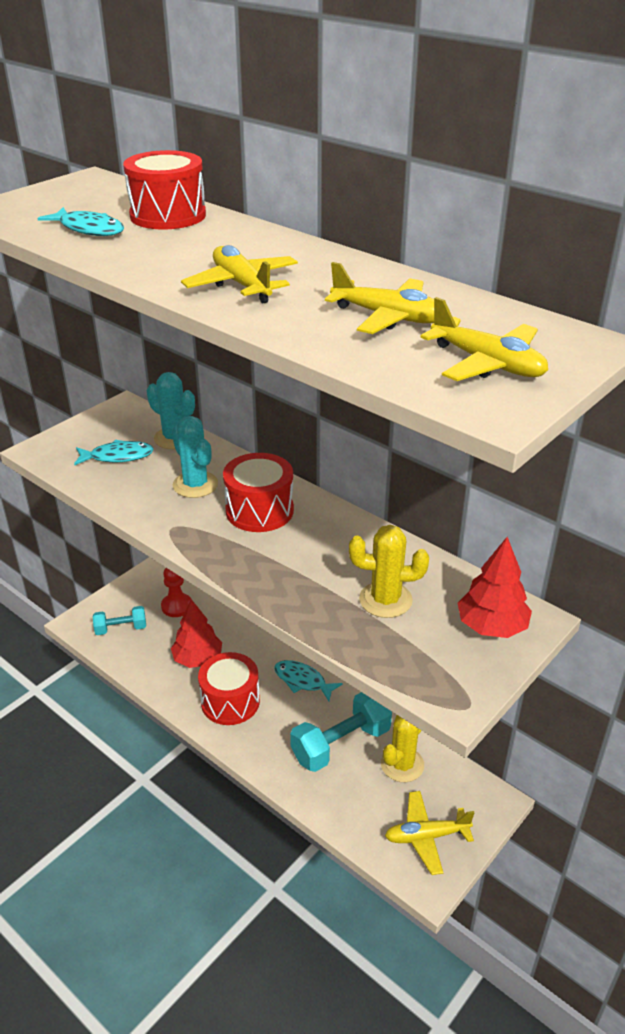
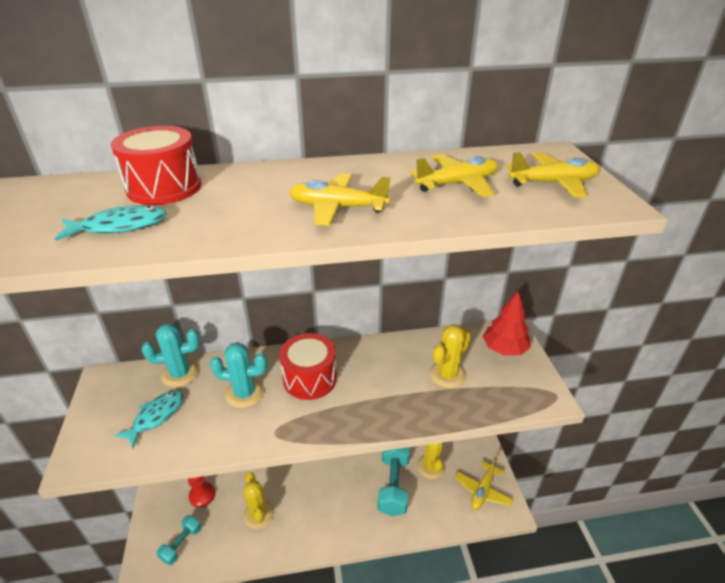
camera: 50 degrees left, 0 degrees up
(197, 659) = (259, 514): red tree -> yellow cactus
(230, 701) = (311, 520): red drum -> none
(302, 681) = (333, 470): turquoise fish -> none

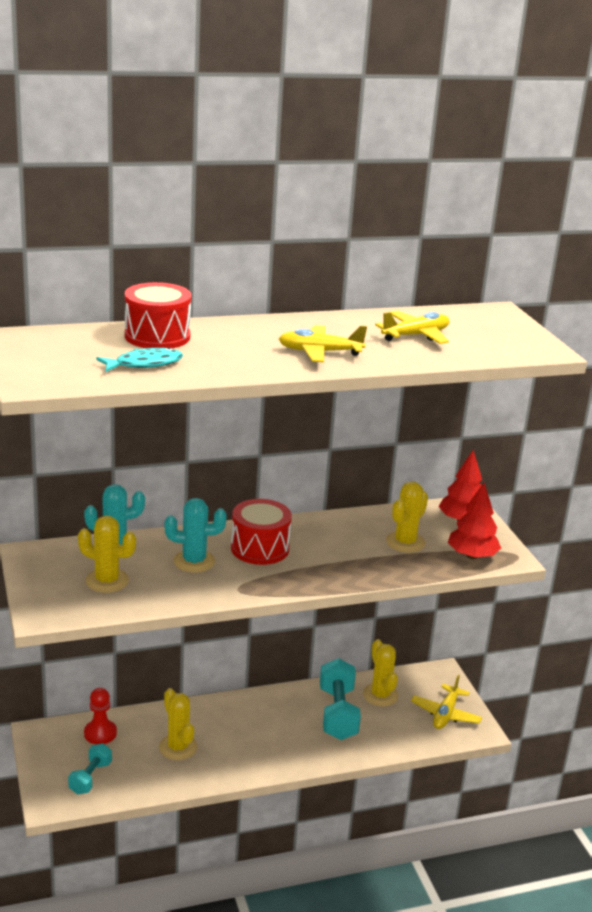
camera: 10 degrees left, 10 degrees down
(156, 416) = (107, 581): turquoise fish -> yellow cactus
(511, 394) = (472, 556): none -> red tree
(553, 183) = (497, 335): yellow plane -> none

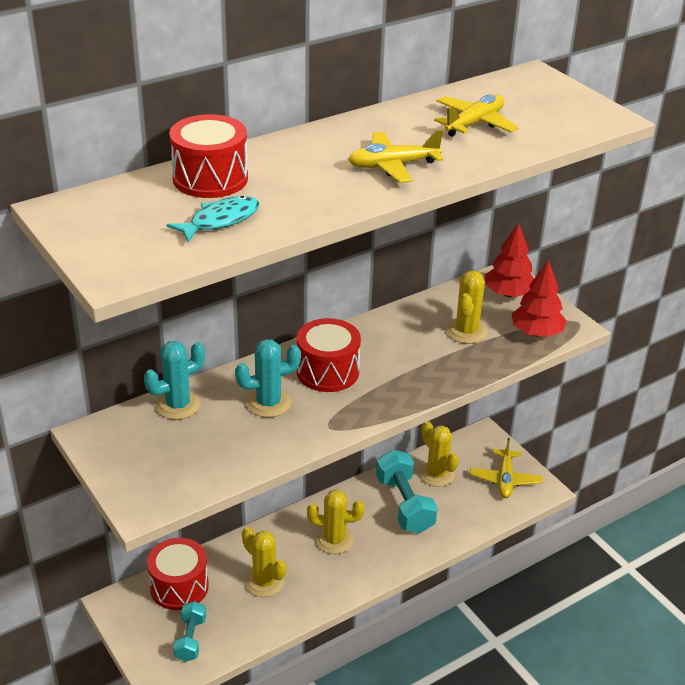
camera: 15 degrees left, 10 degrees up
(100, 733) = (179, 587): red pawn -> red drum
(107, 581) = (190, 448): yellow cactus -> yellow cactus (334, 540)

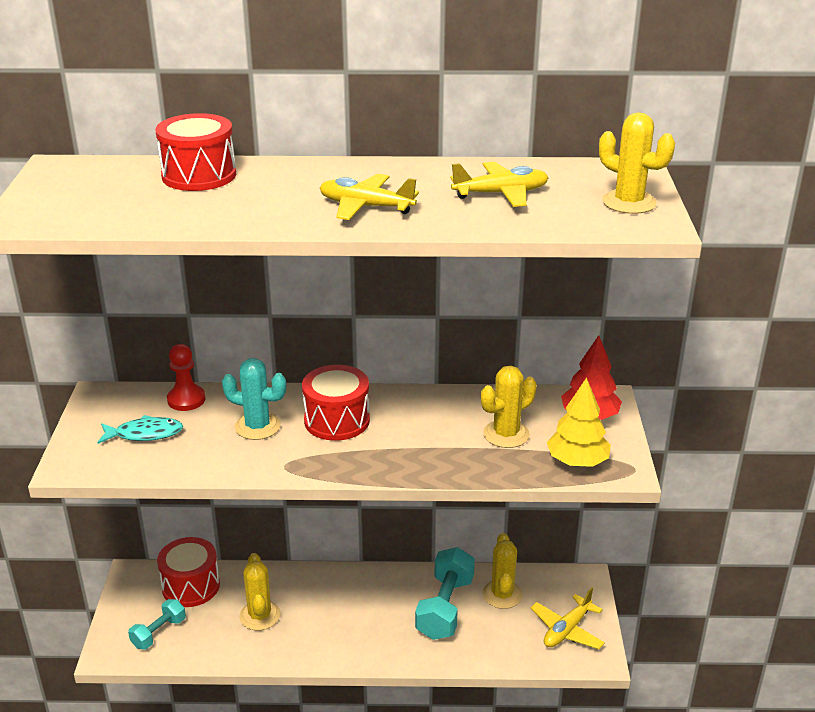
camera: 35 degrees right, 5 degrees down
(178, 405) = (186, 399): turquoise cactus -> red pawn
(220, 220) = (155, 207): turquoise fish -> turquoise fish (145, 434)
(334, 540) = (352, 609): yellow cactus -> yellow cactus (629, 202)
(536, 332) = (577, 461): red tree -> yellow tree

